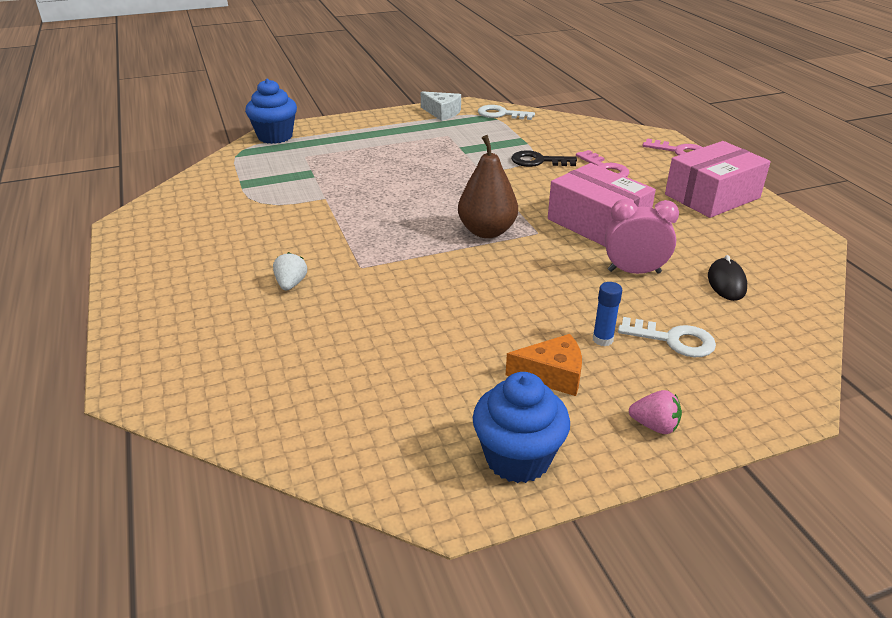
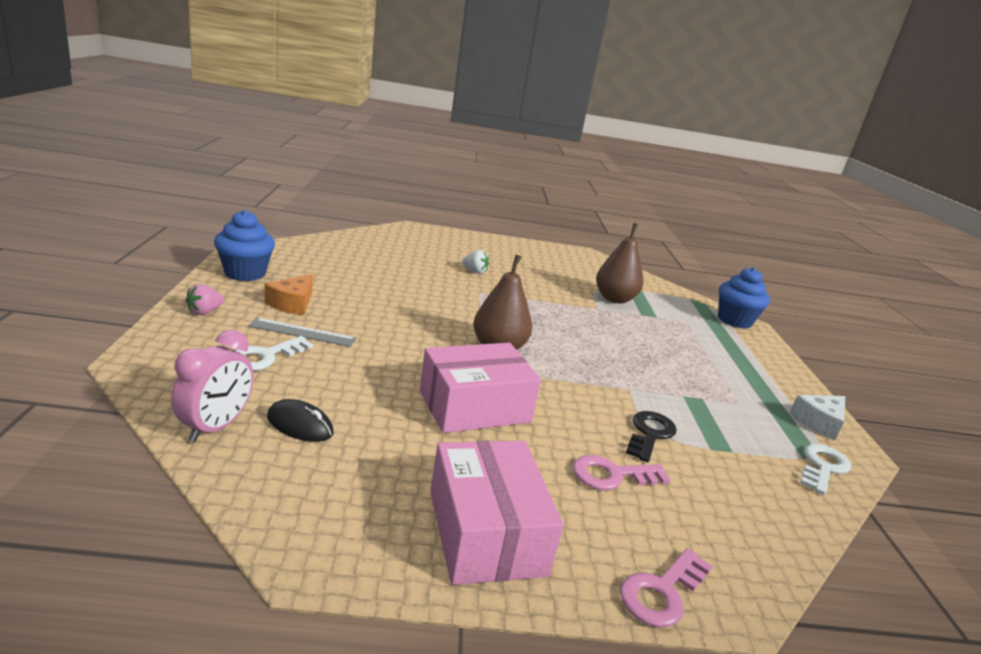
camera: 105 degrees right, 10 degrees down
(285, 192) = (614, 299): none -> brown pear
(602, 339) = (302, 332): blue glue stick -> grey ruler
(634, 271) = (371, 385): pink clock -> pink clock (216, 427)

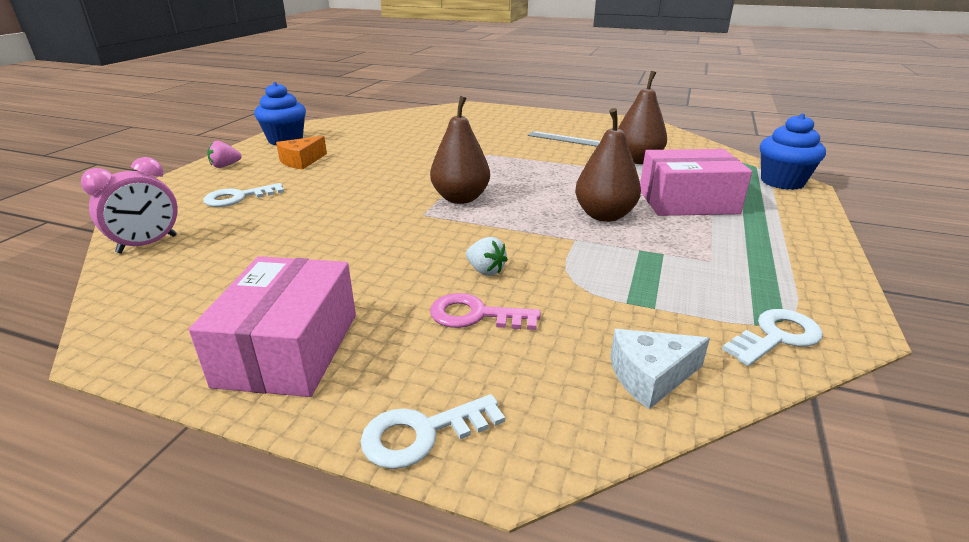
camera: 25 degrees right, 5 degrees up
(300, 425) = (214, 248): black mouse -> none
(302, 332) = (288, 181): grey ruler -> grey ruler (565, 139)
(474, 406) = (386, 244): pink box -> pink box (687, 201)
(475, 271) = (499, 138): white strawberry -> white strawberry (485, 270)
(632, 362) = (604, 215): none -> brown pear
(650, 434) = (560, 282): black key -> none
(661, 592) = (422, 433): pink key -> white key
(819, 423) = (815, 289): white cheese -> white cheese (650, 376)

